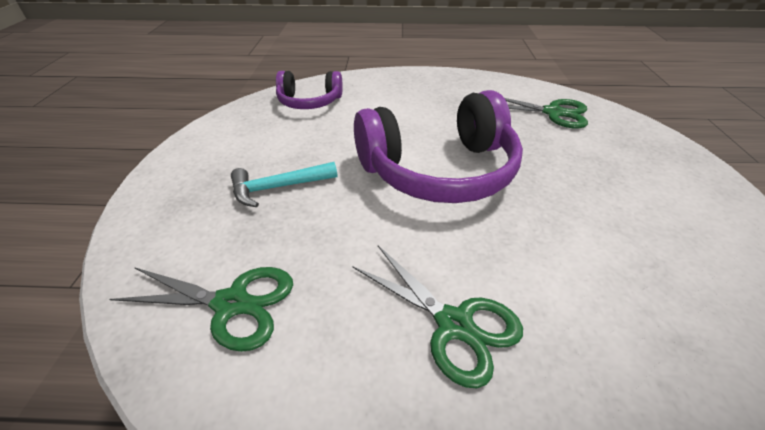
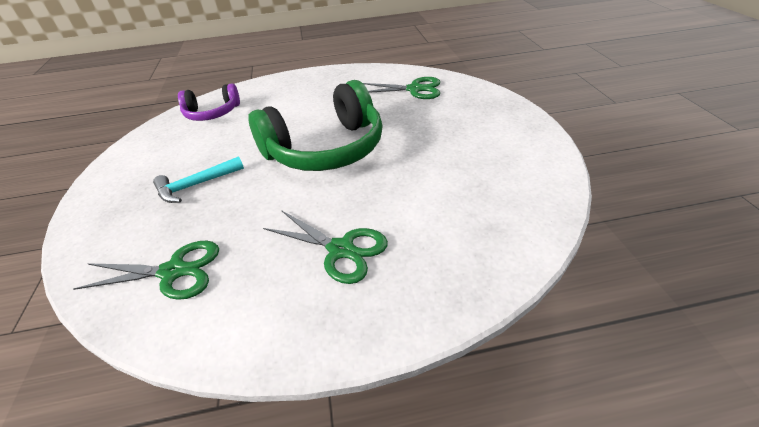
camera: 10 degrees left, 0 degrees up
(439, 170) = (325, 149): purple headphones -> green headphones

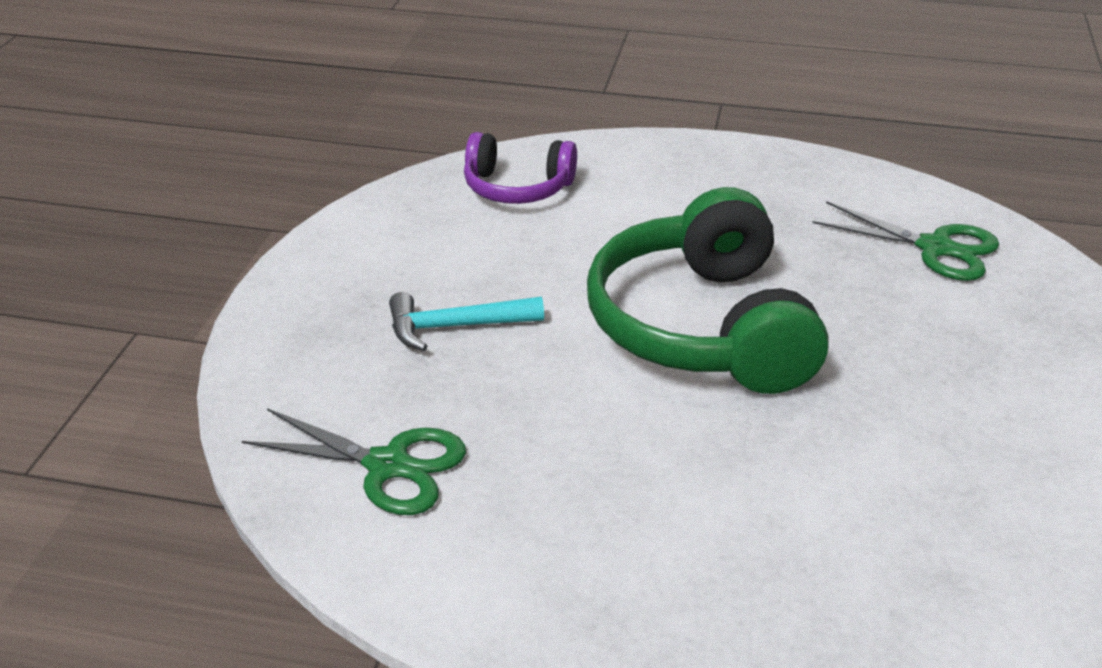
camera: 20 degrees right, 5 degrees down
(325, 149) = (702, 327): green headphones -> green headphones turned 90 degrees clockwise
(341, 249) = (661, 522): green scissors -> none

